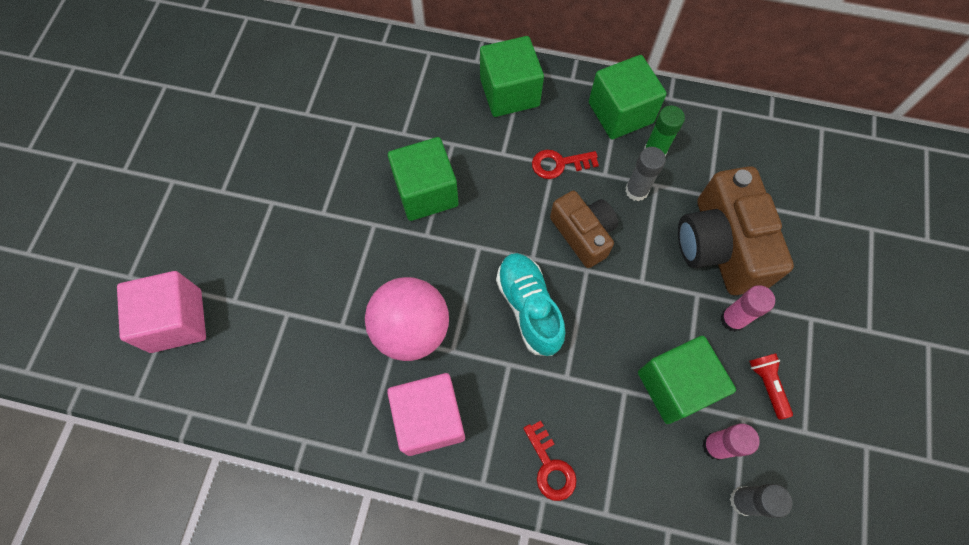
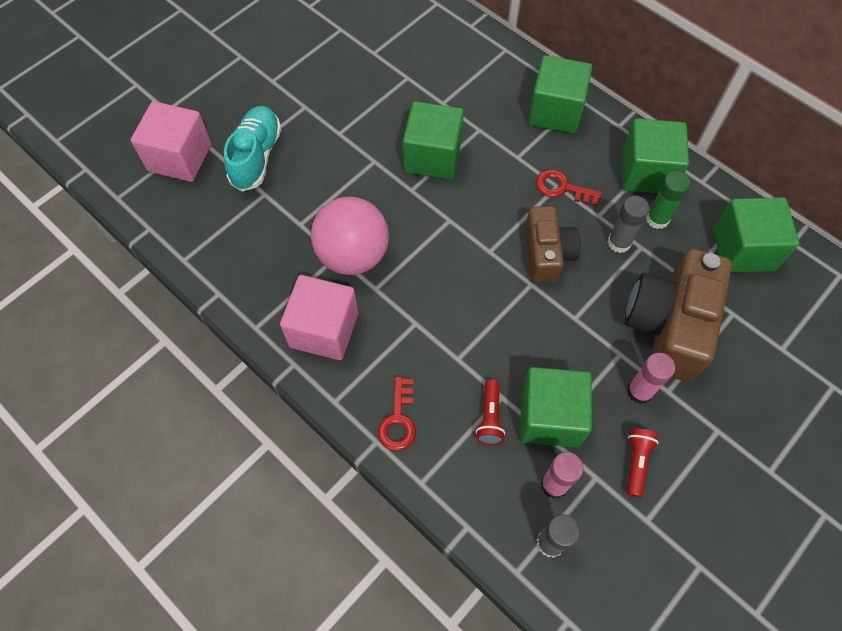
camera: 30 degrees right, 5 degrees down
(529, 308) = (461, 288): turquoise shoe -> turquoise shoe (256, 157)
(626, 416) = (489, 417): none -> red flashlight
(737, 144) = (743, 249): none -> green cube

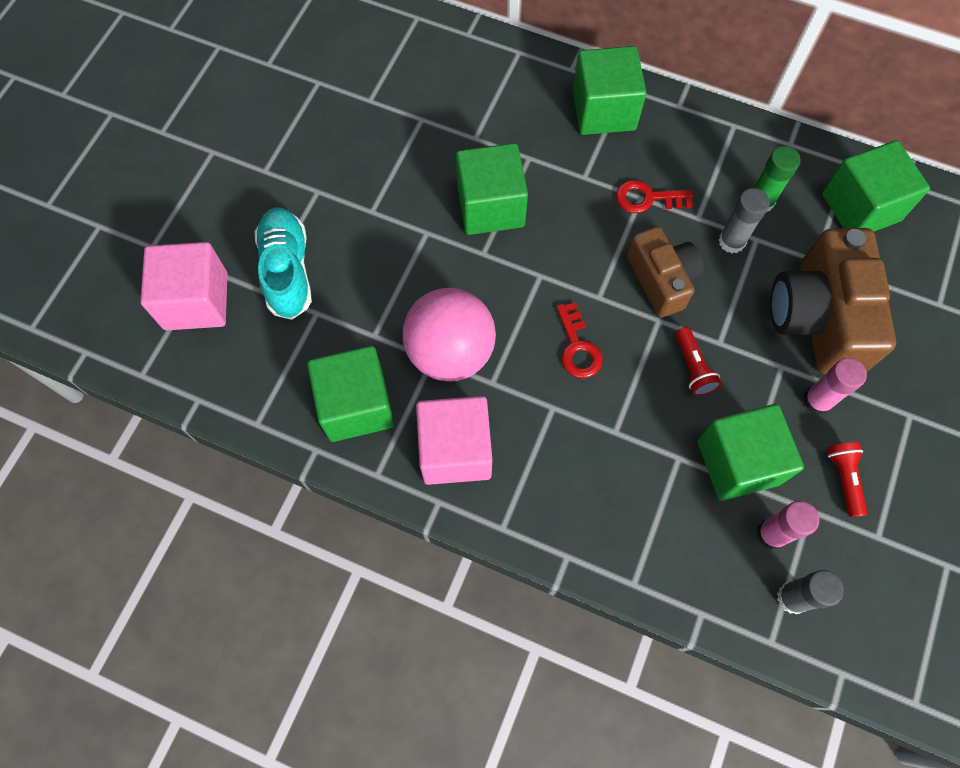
camera: 20 degrees left, 5 degrees up
(398, 420) = (580, 523): red key -> red key (577, 347)
(489, 417) = (676, 485): red flashlight -> red flashlight (693, 368)
(646, 172) = (729, 151): green cube -> green cube (356, 405)

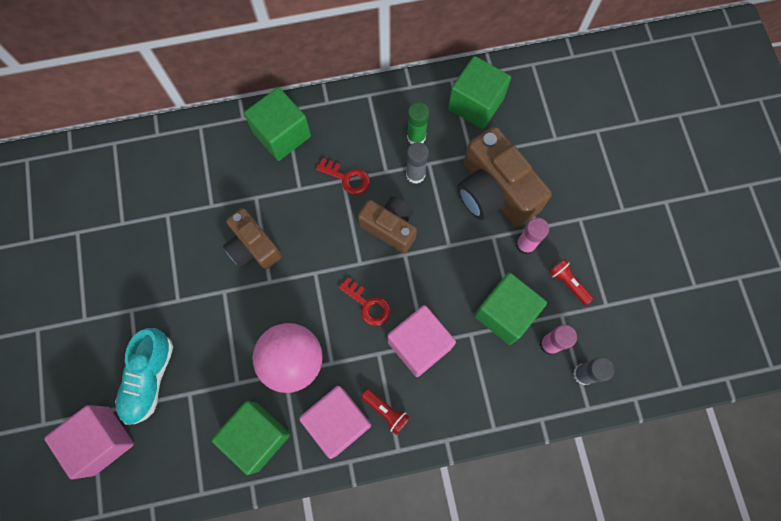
camera: 35 degrees left, 5 degrees up
(287, 270) = (149, 378): turquoise shoe -> turquoise shoe turned 120 degrees counterclockwise
(490, 206) = (253, 247): green cube -> brown camera
(608, 429) = (419, 345): none -> pink cube
(647, 198) = (347, 178): red key -> red key turned 120 degrees counterclockwise
(693, 368) = (443, 272): red flashlight -> red flashlight (386, 411)

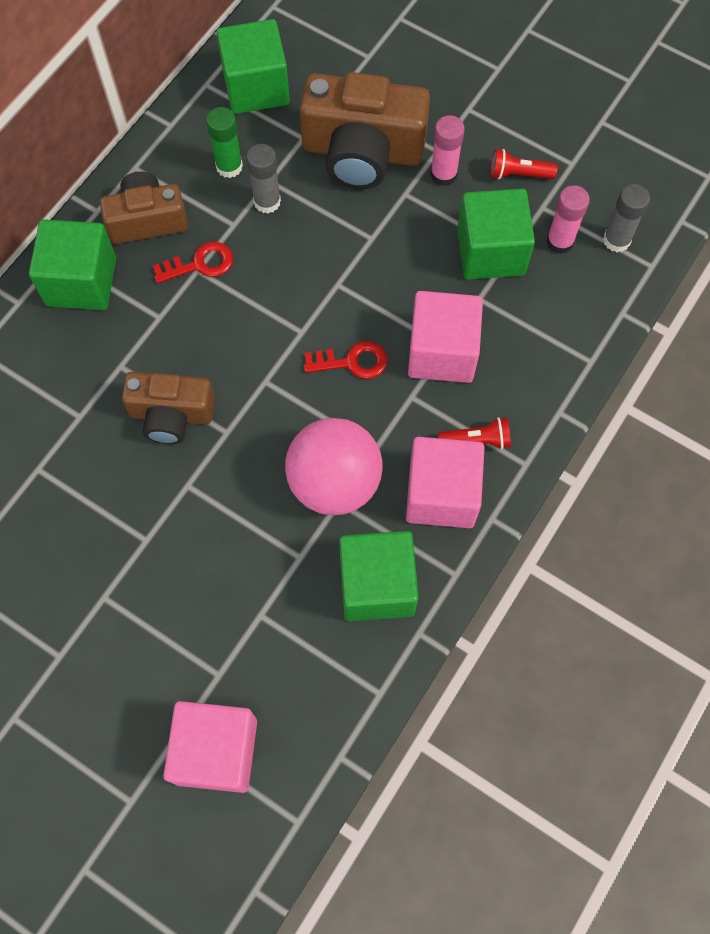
camera: 45 degrees left, 5 degrees down
(149, 378) = (200, 642): turquoise shoe -> none
(390, 227) = (295, 272): brown camera -> brown camera (147, 220)

